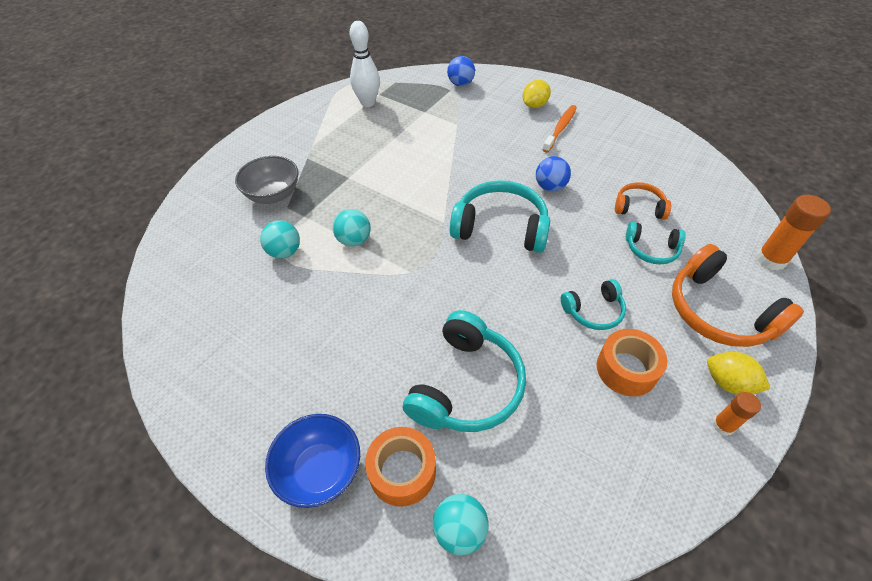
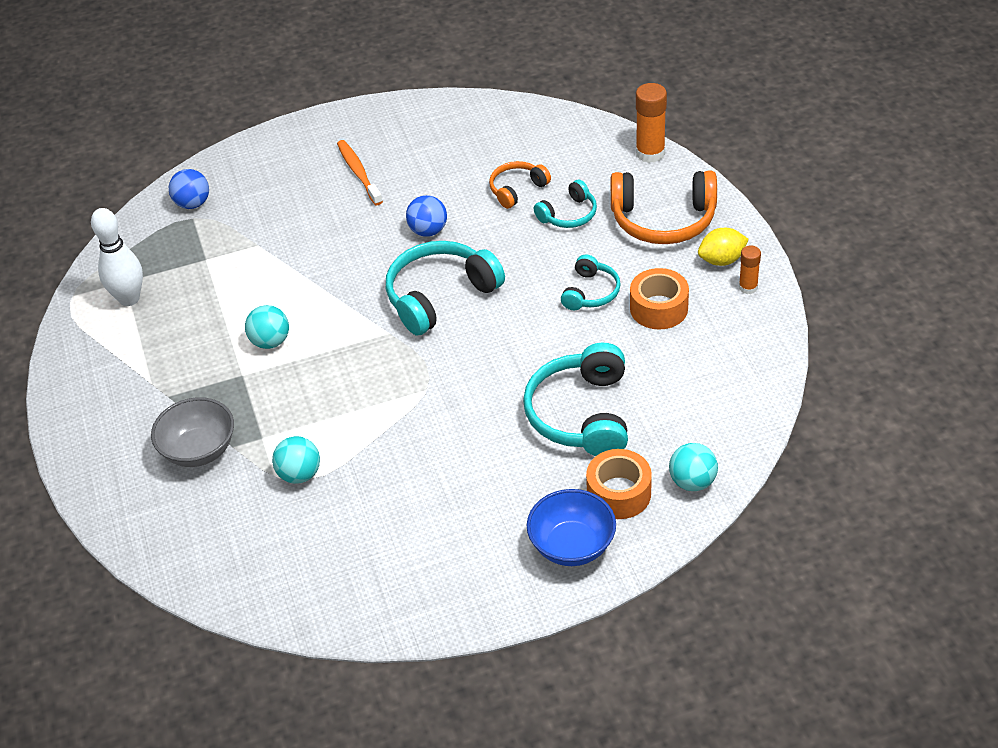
camera: 50 degrees left, 5 degrees down
(354, 240) = (341, 412): turquoise ball -> turquoise ball (270, 341)
(466, 385) = (582, 414): turquoise headphones -> turquoise headphones turned 150 degrees counterclockwise
(534, 105) = (301, 169): yellow lemon -> none

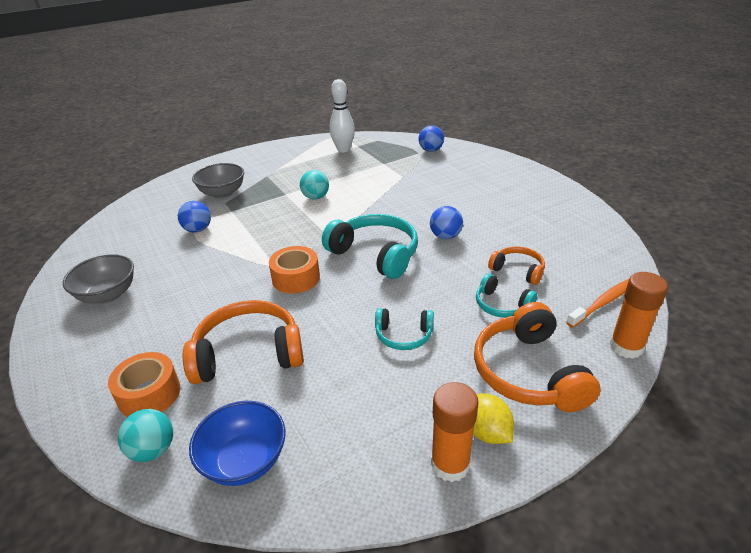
camera: 75 degrees right, 10 degrees down
(299, 474) = (198, 230): turquoise ball -> blue ball
(358, 172) = (493, 197): orange toothbrush -> orange toothbrush (603, 302)
(425, 559) = (108, 295): none -> grey bowl
(572, 546) = (96, 372): blue bowl -> blue bowl (244, 461)
(582, 414) = (248, 354): turquoise headphones -> orange headphones
(659, 308) = (395, 387): orange tape -> orange tape (296, 278)
(748, 287) = (450, 464): orange glue stick -> orange glue stick, size x1.70

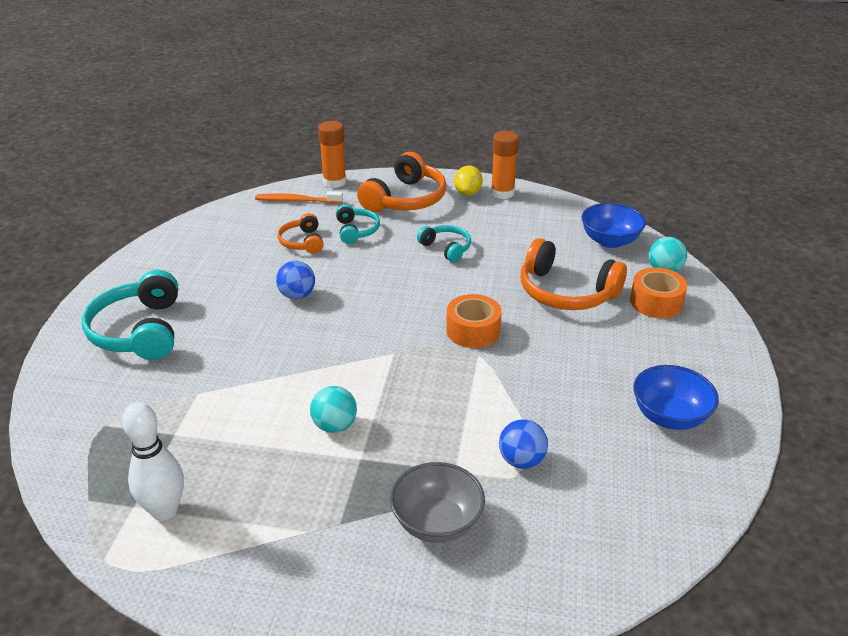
camera: 140 degrees left, 0 degrees up
(108, 295) = (669, 416): grey bowl -> blue bowl
(375, 254) = (379, 313): turquoise headphones -> turquoise headphones (139, 331)
(430, 150) = (84, 418): blue ball -> none

